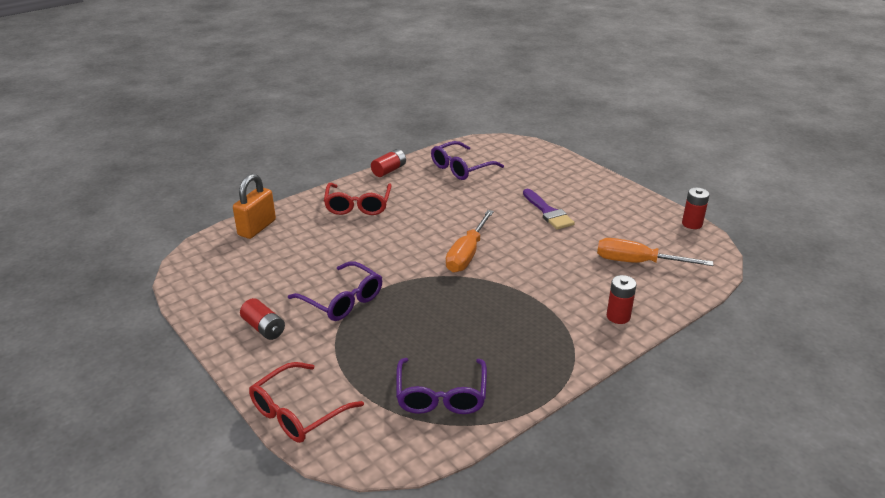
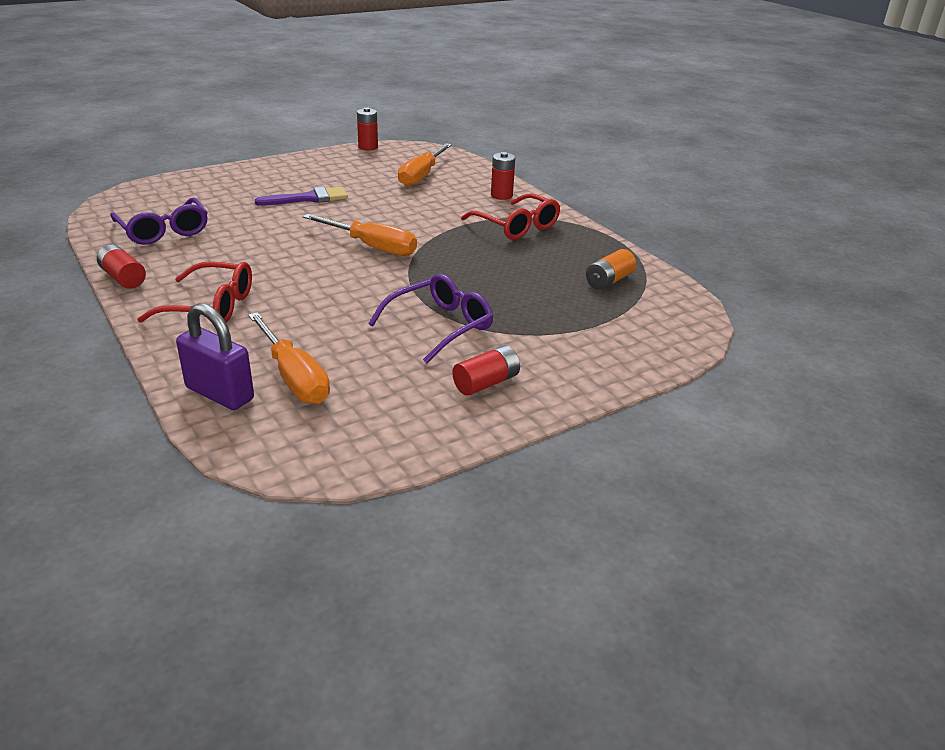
camera: 85 degrees left, 0 degrees up
(257, 228) = (219, 394): orange padlock -> purple padlock
(273, 249) = (294, 377): none -> orange screwdriver
(297, 413) = (640, 359): red glasses -> red glasses (517, 226)
(441, 396) = (609, 281): purple glasses -> orange battery

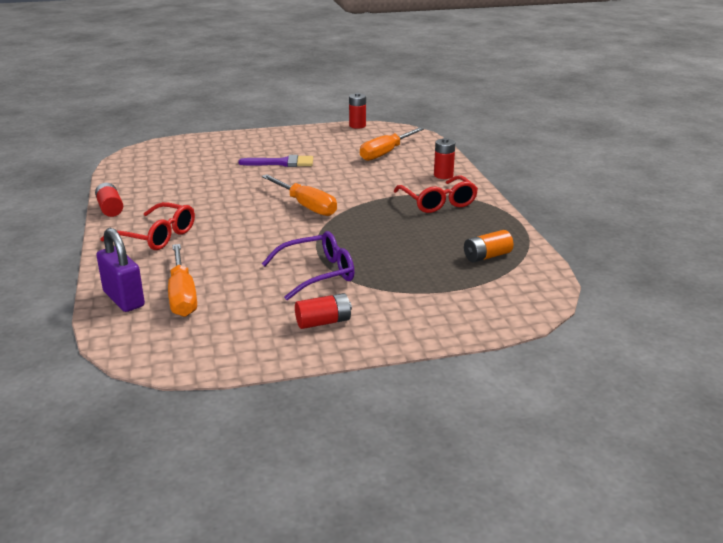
camera: 20 degrees right, 5 degrees down
(164, 231) = (159, 177): purple glasses -> none

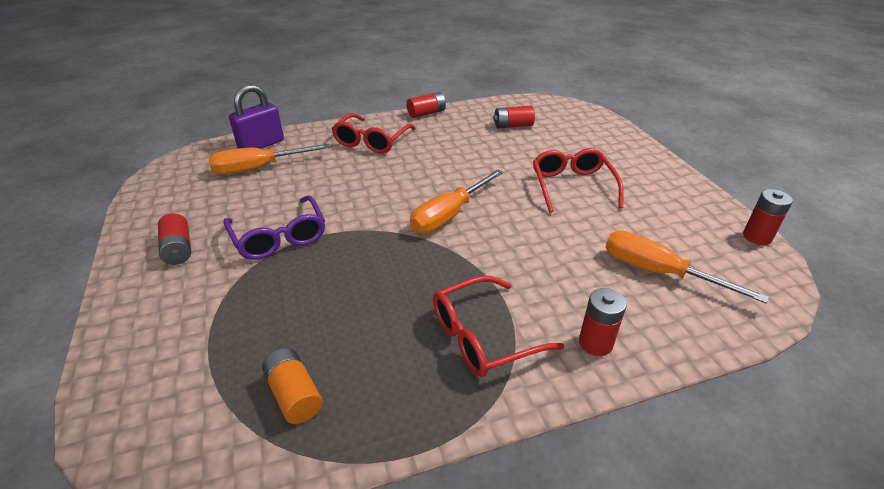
camera: 85 degrees right, 10 degrees up
(168, 173) = (513, 126): none -> red battery
(282, 163) = (572, 186): purple brush -> red glasses

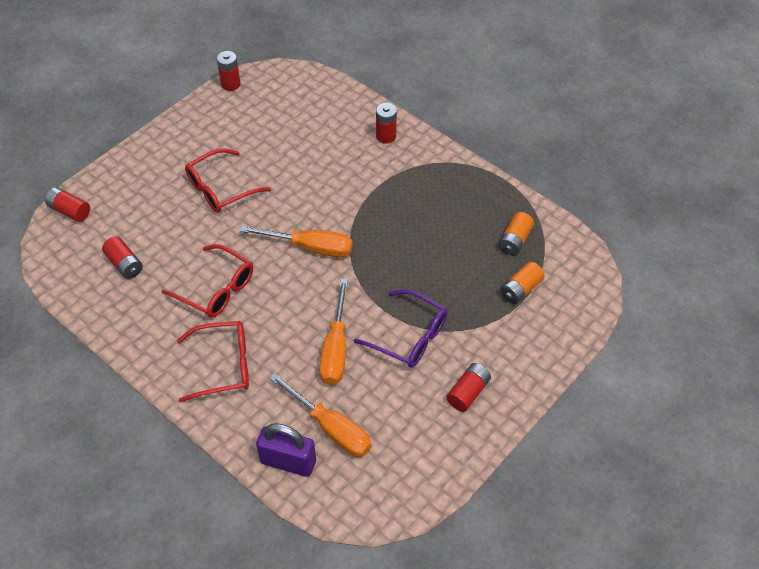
camera: 120 degrees left, 15 degrees up
(223, 356) = (520, 289): none -> orange battery
(279, 237) = (409, 337): purple glasses -> purple glasses turned 90 degrees clockwise
(426, 113) = (131, 351): red battery -> red battery (70, 211)
(482, 336) = (416, 182): red glasses -> red glasses (217, 289)
(658, 272) = (303, 123): orange screwdriver -> orange screwdriver (336, 349)

